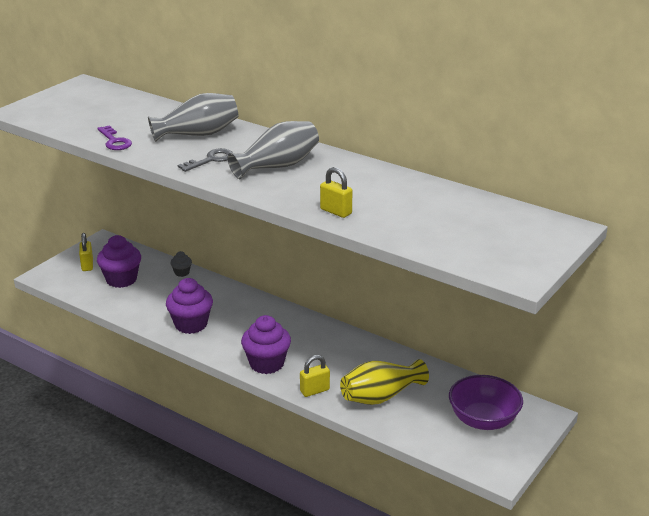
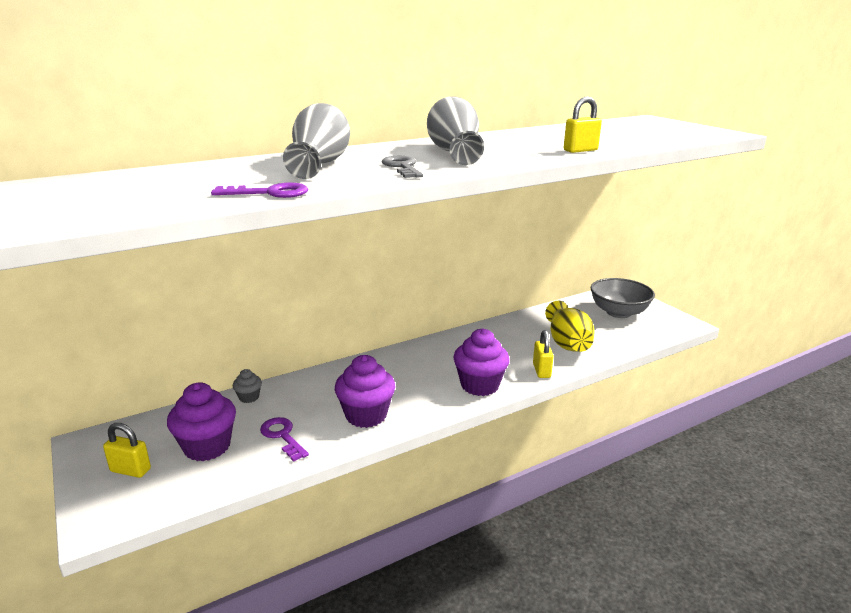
camera: 65 degrees left, 5 degrees down
(147, 301) = (282, 436): none -> purple key
(483, 420) = (618, 312): purple bowl -> grey bowl

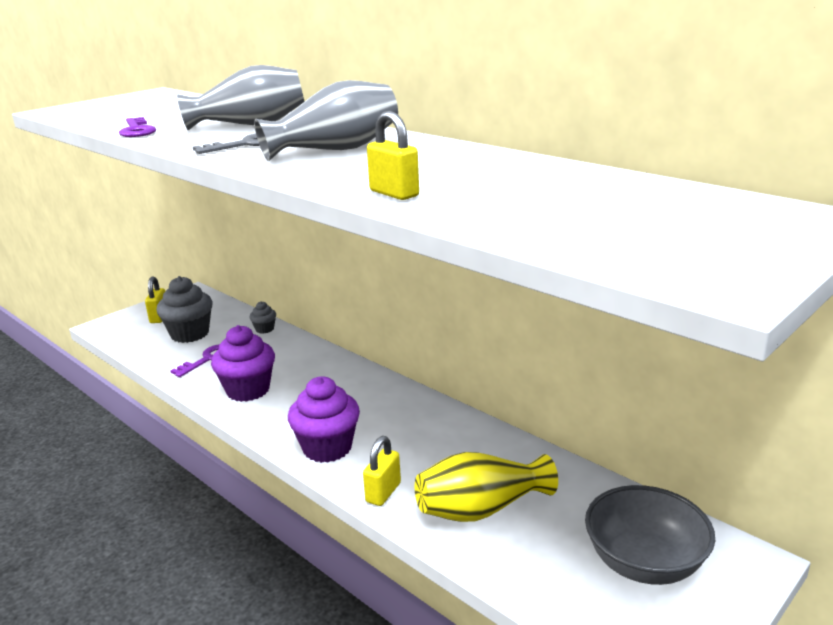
camera: 75 degrees right, 0 degrees up
(207, 447) = (190, 334): purple cupcake -> grey cupcake
(541, 371) = (383, 492): yellow padlock -> yellow padlock turned 45 degrees counterclockwise

